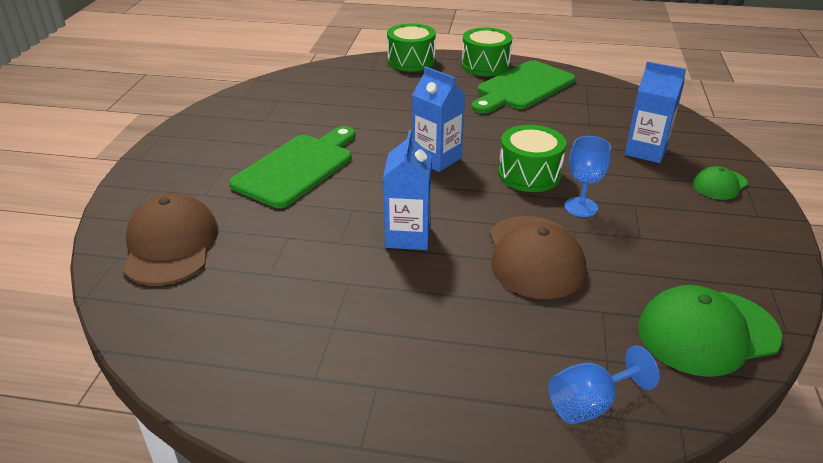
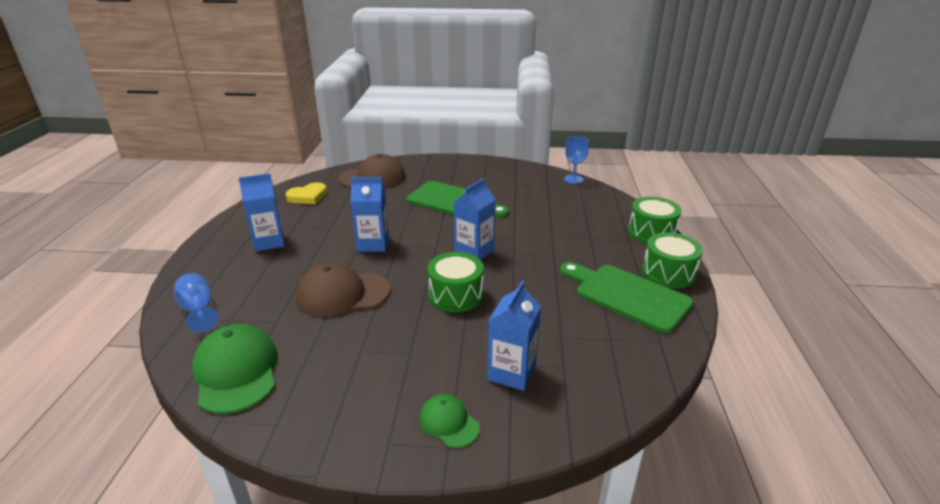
camera: 85 degrees right, 5 degrees down
(214, 322) = (308, 196): none -> yellow heart
(384, 352) = (269, 242): none -> blue carton
(581, 207) = (406, 320): blue goblet -> blue goblet (573, 179)

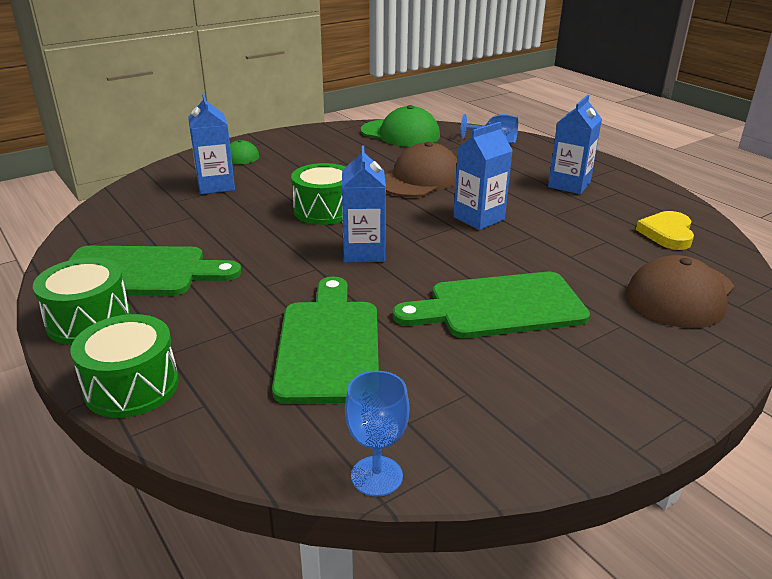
camera: 140 degrees right, 0 degrees up
(549, 216) = (329, 344): none -> green cutting board

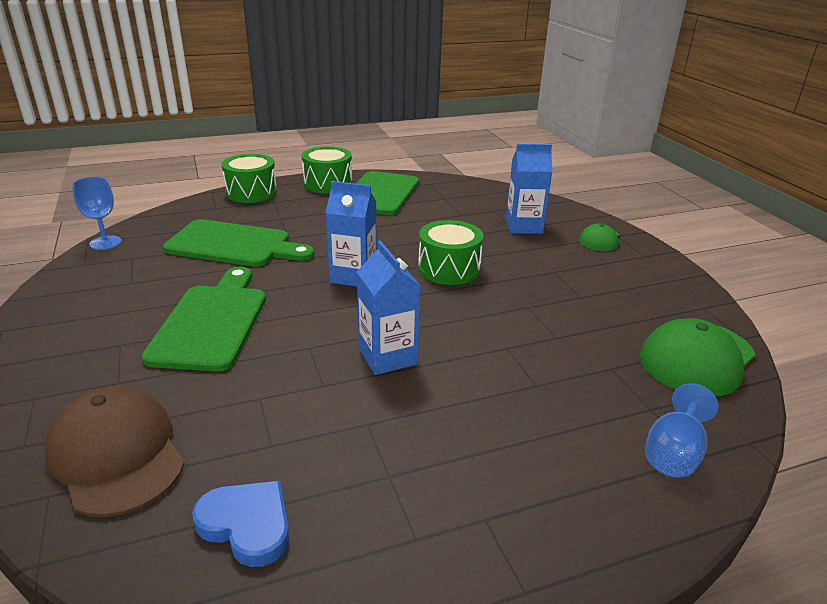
camera: 105 degrees right, 0 degrees up
(420, 179) = (516, 339): brown cap -> none
(569, 185) = (462, 480): blue carton -> none
(667, 234) = (247, 524): yellow heart -> blue heart

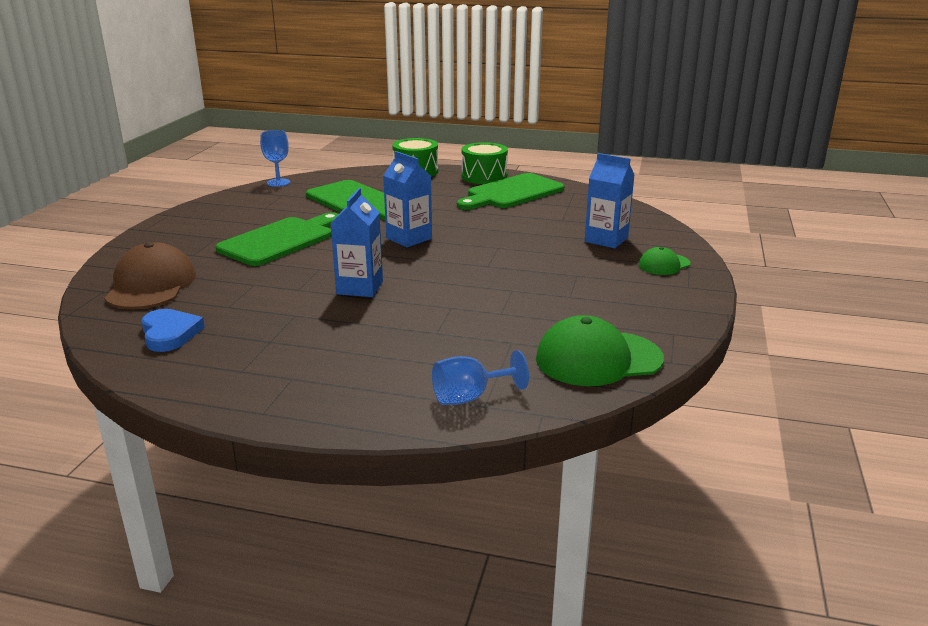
camera: 35 degrees right, 5 degrees down
(449, 269) = (489, 252): green drum -> none

